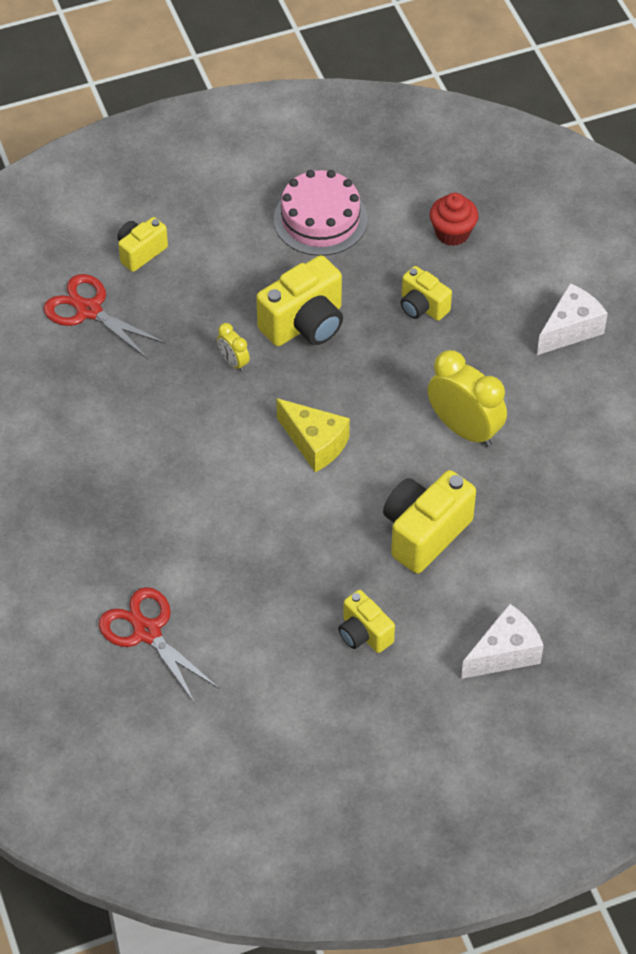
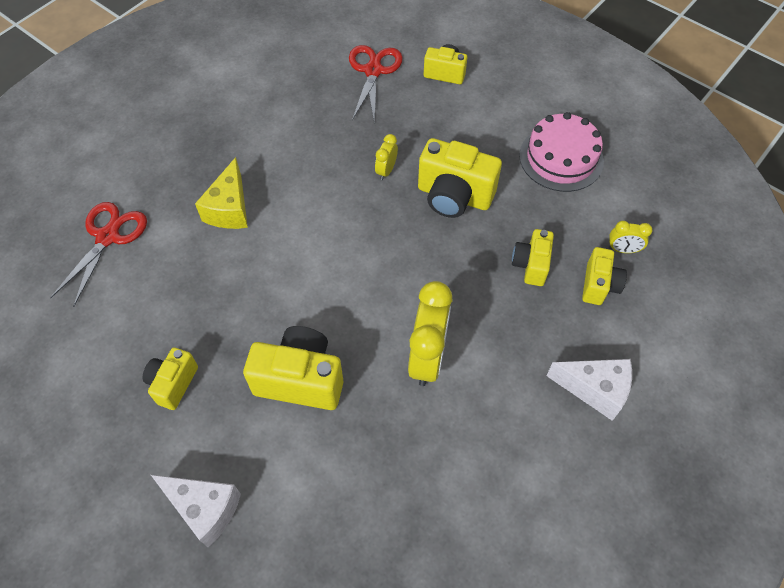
camera: 60 degrees right, 5 degrees up
(315, 443) = (344, 258): yellow cheese -> yellow cheese (229, 209)
(452, 233) = (623, 249): red cupcake -> yellow clock
(476, 270) = (599, 285): none -> yellow camera

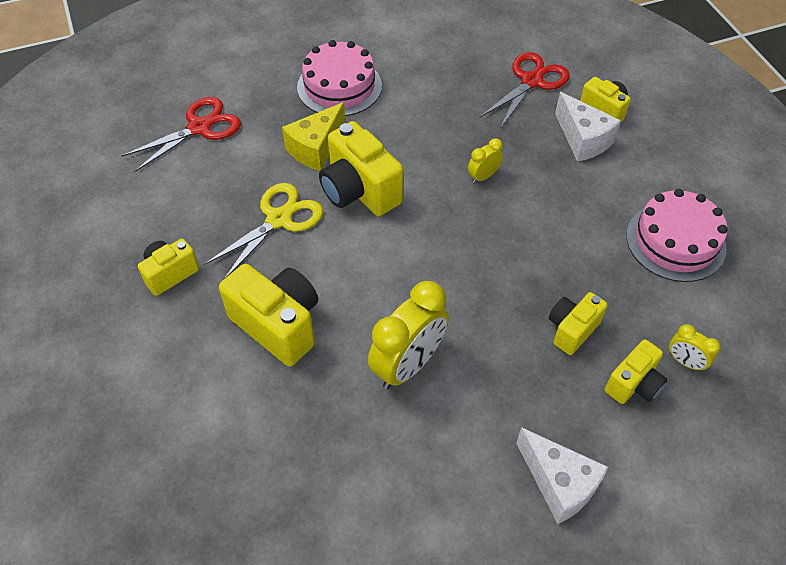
camera: 30 degrees right, 5 degrees down
(204, 509) = (124, 392): white cheese -> white cheese (583, 140)
(213, 143) = (339, 86): none -> pink cake
(239, 287) = (278, 219): none -> yellow scissors
(454, 196) = (535, 229): yellow camera -> yellow camera (359, 191)

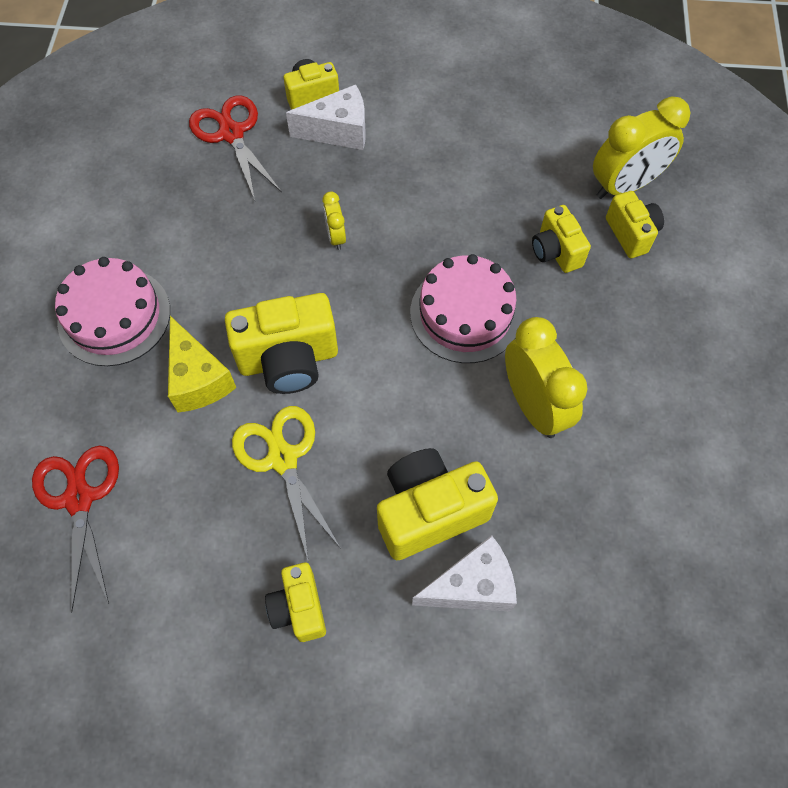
camera: 65 degrees left, 10 degrees up
(559, 484) = (704, 337): white cheese -> white cheese (472, 586)
(675, 241) = (498, 125): pink cake -> pink cake (465, 313)
(685, 362) = (625, 186): yellow clock -> yellow clock, size x2.05

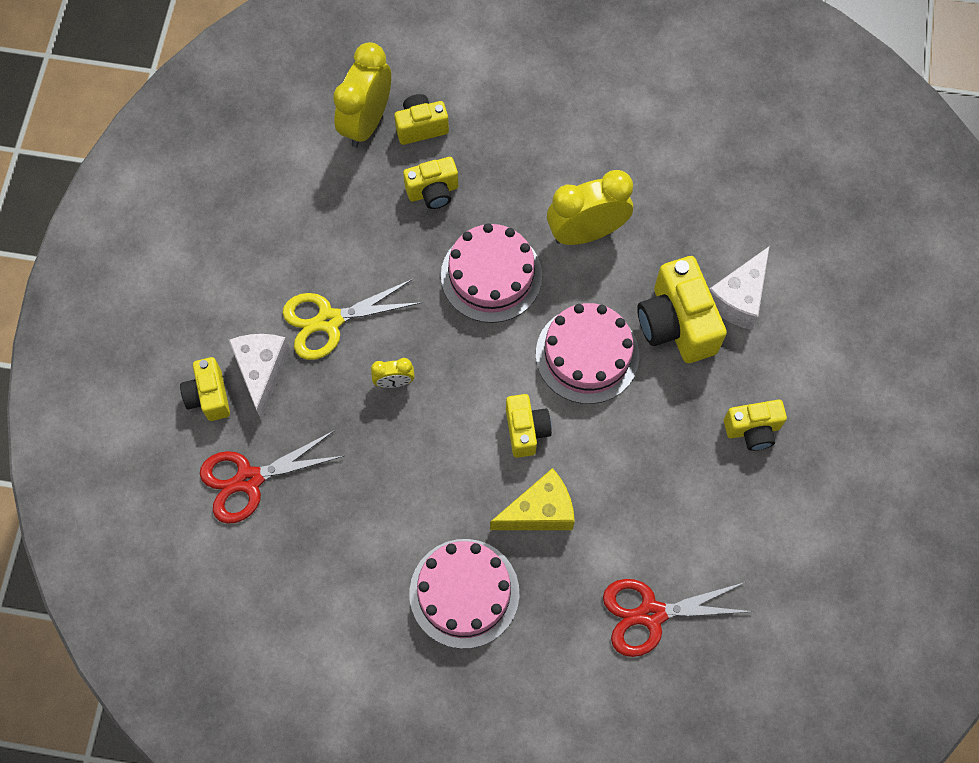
camera: 85 degrees left, 5 degrees up
(282, 458) = (623, 439): yellow scissors -> yellow scissors (329, 321)
(288, 360) = (526, 430): yellow camera -> yellow camera, size x0.60
(381, 415) = (587, 354): none -> pink cake
(472, 586) = (738, 298): white cheese -> white cheese turned 135 degrees counterclockwise
(625, 186) = (366, 122): yellow clock -> yellow clock turned 135 degrees counterclockwise

